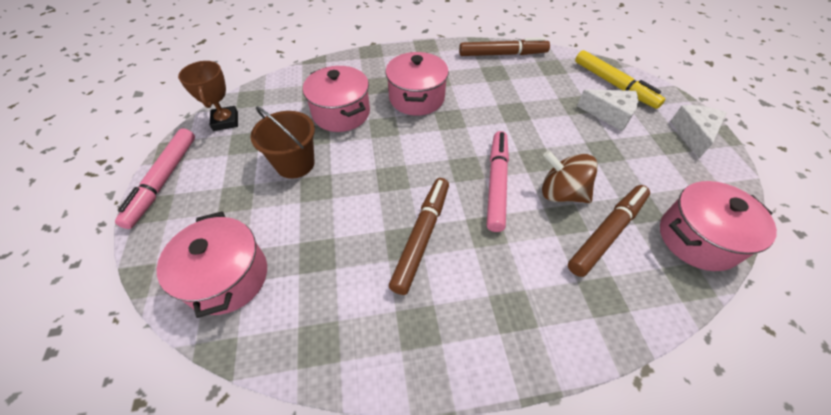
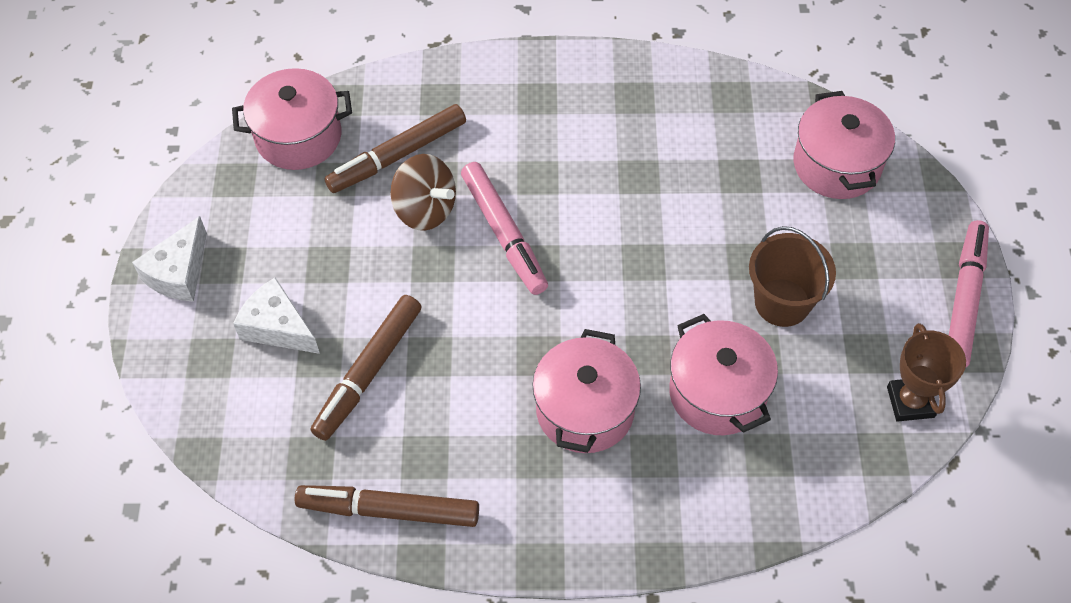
camera: 170 degrees left, 5 degrees up
(422, 237) = (616, 179): brown marker -> brown marker (368, 372)
(496, 183) = (504, 234): pink marker -> pink marker turned 45 degrees counterclockwise
(614, 85) = (225, 393): yellow marker -> none

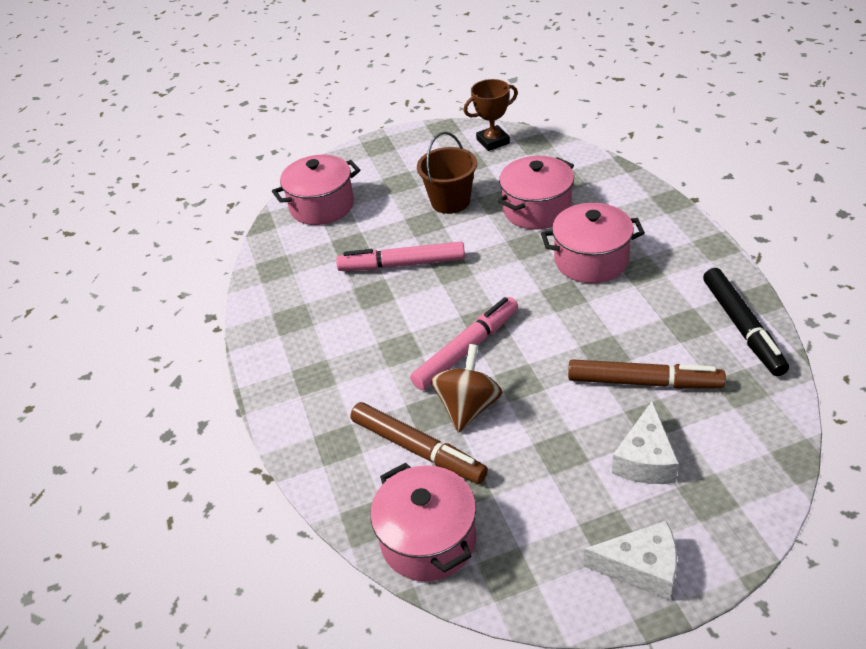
camera: 105 degrees left, 15 degrees down
(389, 510) = (742, 327): brown marker -> black marker
(964, 299) = (408, 138): pink marker -> pink marker (402, 264)

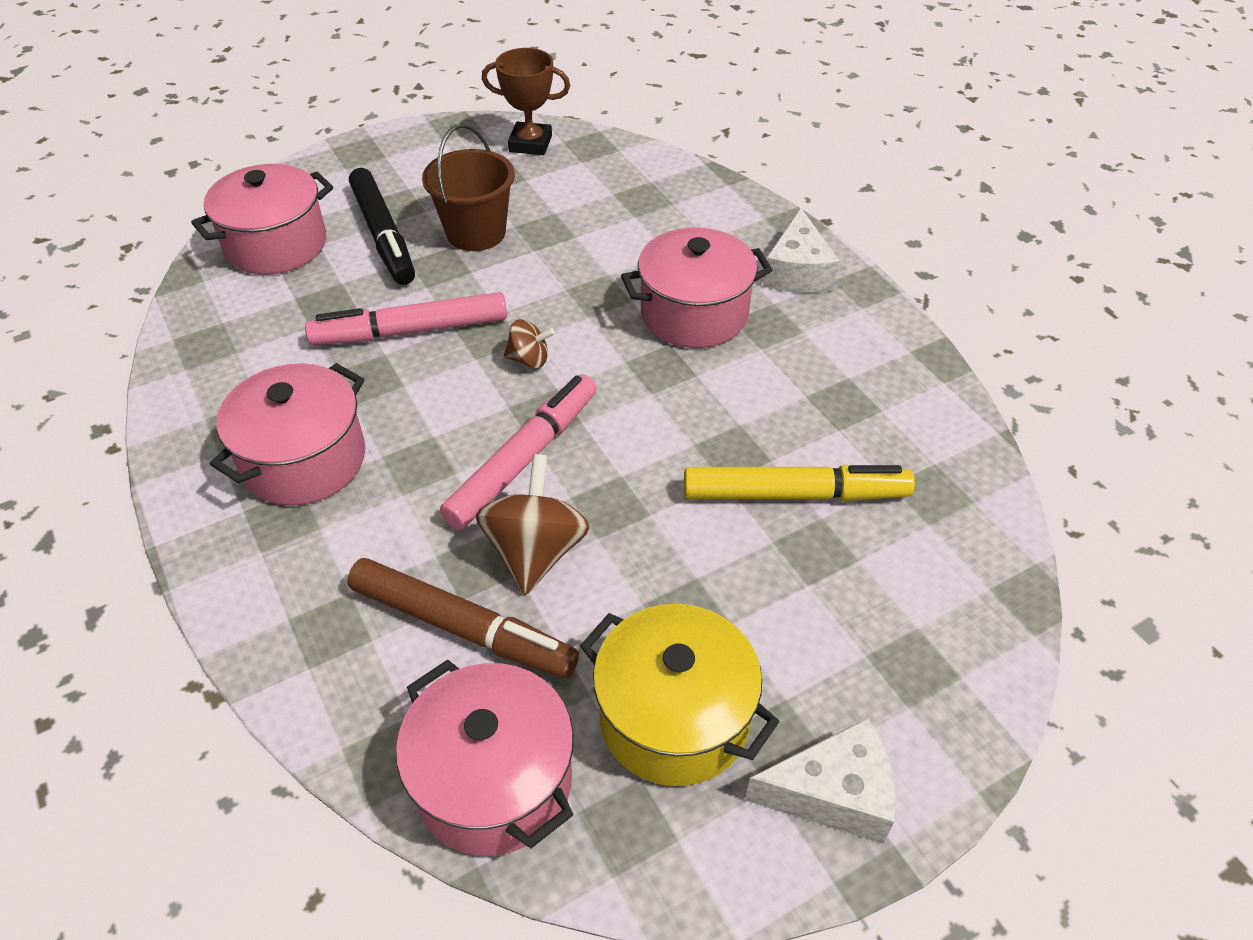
camera: 15 degrees left, 5 degrees up
(477, 286) = (529, 359): none -> brown spinning top
(493, 141) = (530, 144): brown trophy -> brown trophy turned 45 degrees clockwise
(537, 209) = (606, 241): pink pot -> pink pot (304, 460)
(544, 514) = (674, 718): none -> yellow pot
(644, 382) = (795, 494): brown marker -> yellow marker
(645, 460) = (814, 616): white cheese -> white cheese (798, 272)
(742, 327) = (920, 403): black marker -> black marker (383, 236)

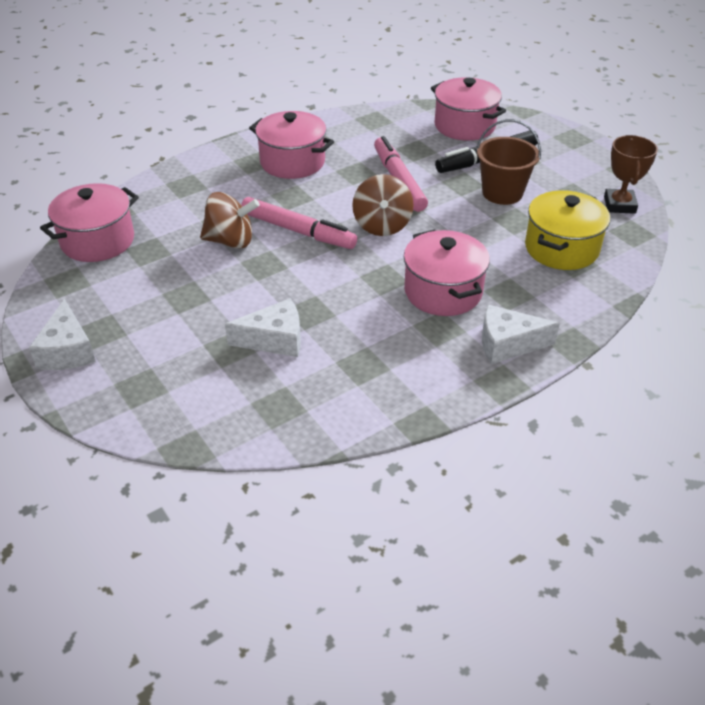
camera: 85 degrees right, 5 degrees down
(462, 628) = (183, 223): brown marker -> none
(529, 359) = (382, 225): brown spinning top -> brown spinning top, size x1.81
(674, 718) = (121, 294): yellow pot -> yellow pot (561, 248)
(795, 494) = (274, 339): yellow marker -> white cheese

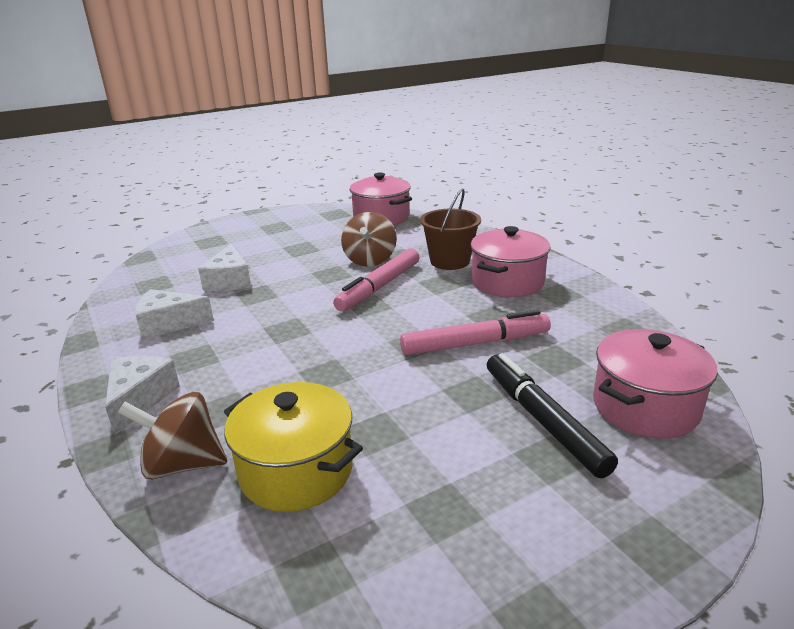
camera: 95 degrees right, 15 degrees down
(67, 351) = (261, 220): white cheese -> white cheese (168, 324)
(382, 225) = (381, 330): brown spinning top -> brown spinning top (183, 464)
(443, 292) = (249, 363): pink pot -> none
(502, 193) = (447, 427): brown bucket -> brown bucket (450, 261)
(619, 205) = (406, 574): brown trophy -> none

